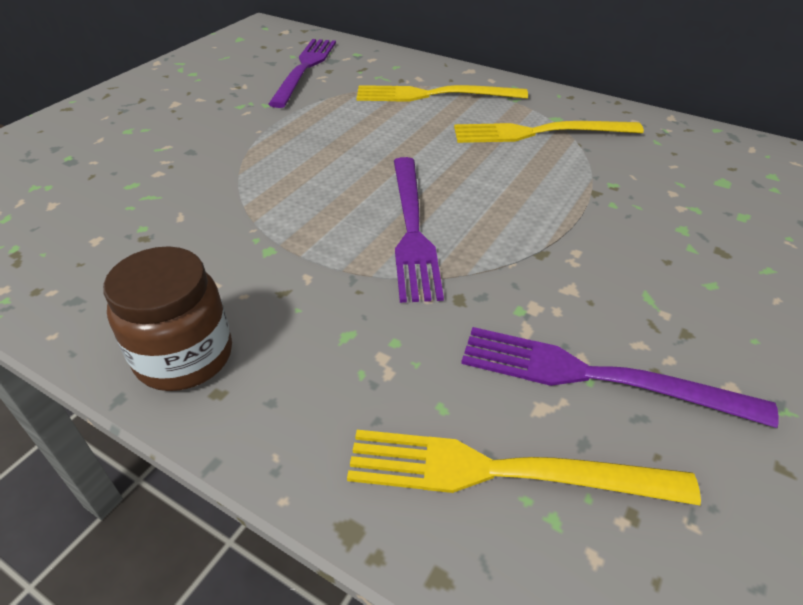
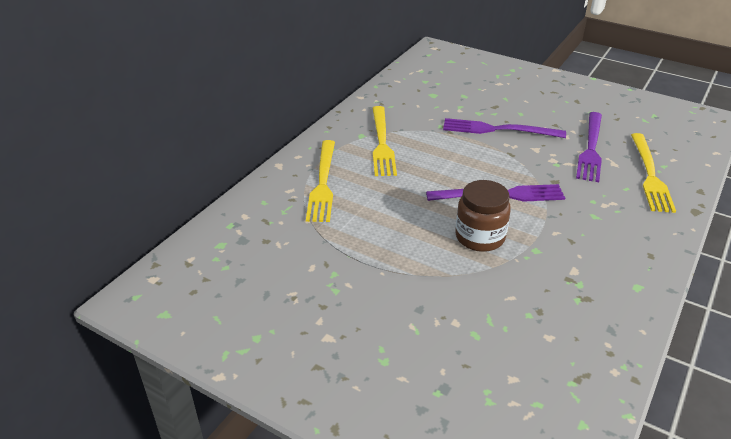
camera: 90 degrees left, 5 degrees down
(184, 356) = (634, 271): brown jar -> brown jar (480, 237)
(305, 69) = (260, 255): purple fork -> purple fork (498, 130)

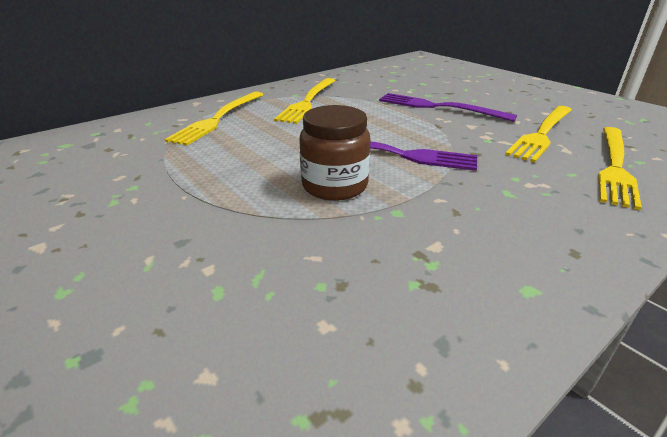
camera: 20 degrees right, 5 degrees down
(591, 148) = (542, 134): purple fork -> yellow fork

